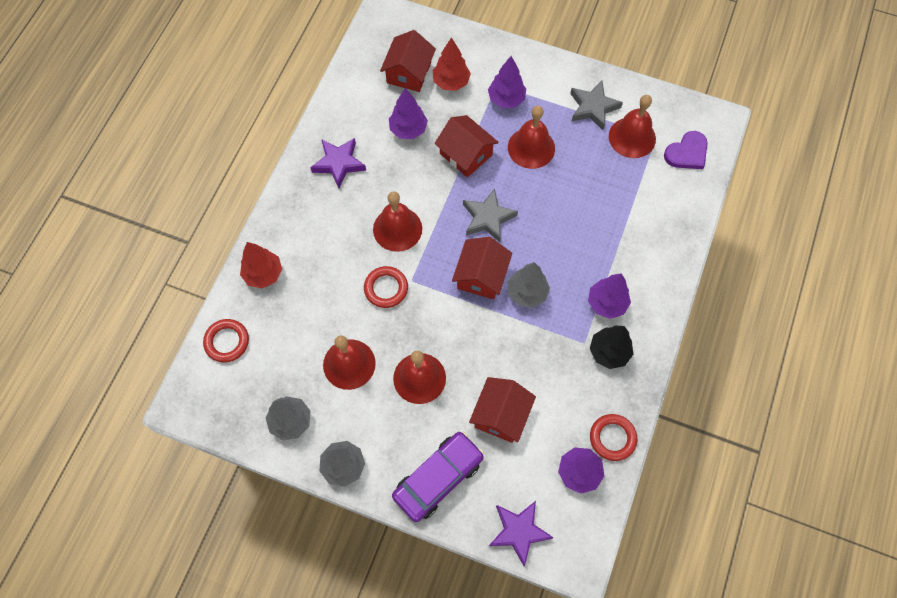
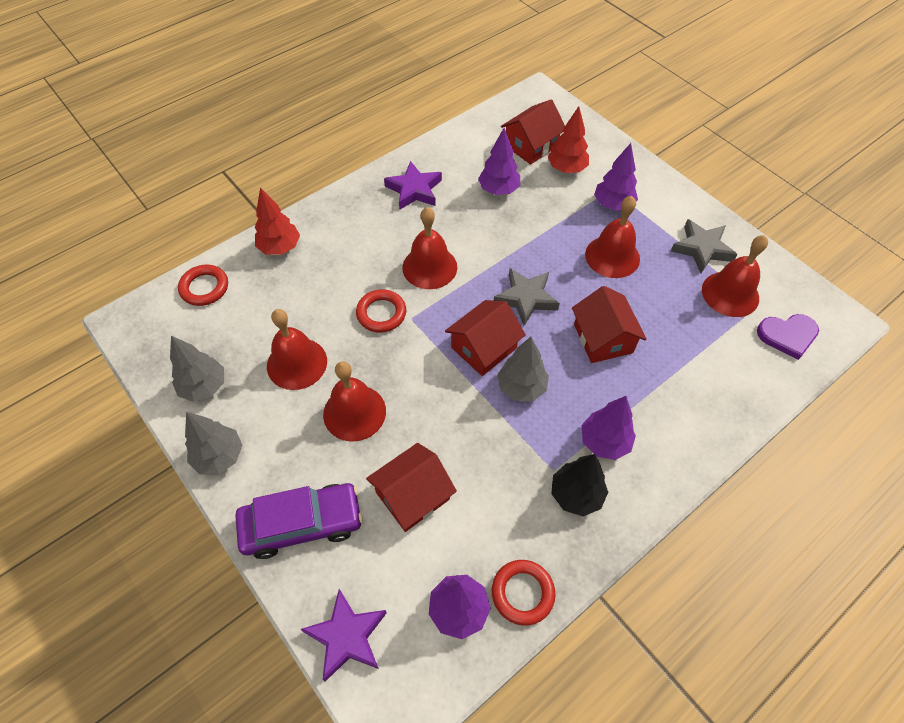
camera: 30 degrees right, 10 degrees down
(466, 154) = (541, 233): red house -> red house (603, 338)

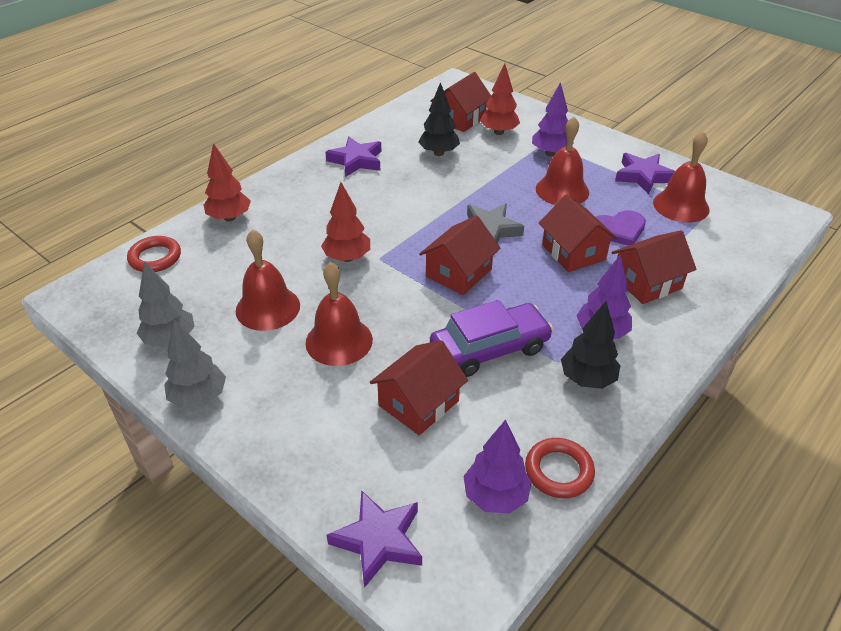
camera: 10 degrees left, 15 degrees down
(302, 524) = (304, 445): purple car -> purple car (489, 349)
(381, 313) = (347, 258): red ring -> red tree
(429, 267) = (387, 216): red bell -> none
(498, 190) = (439, 153): purple tree -> black tree
(521, 387) = (505, 299): grey tree -> none
(666, 387) = (647, 282): none -> red house
(702, 249) = (643, 176): grey star -> purple star
(787, 336) = (744, 230): purple heart -> purple heart (618, 230)

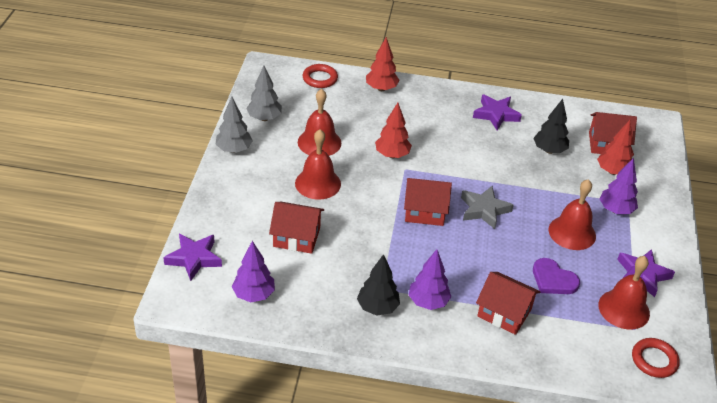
camera: 55 degrees right, 0 degrees up
(489, 349) = (366, 252): purple car -> none
(558, 471) = (291, 317): red ring -> red ring (654, 360)
(573, 252) = (501, 262): red house -> none

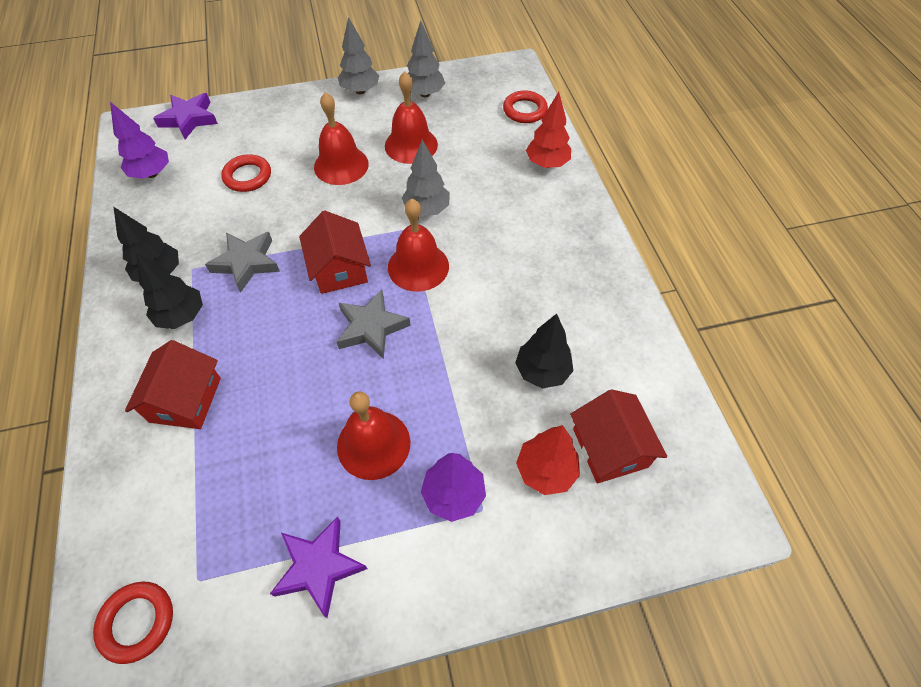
camera: 70 degrees right, 15 degrees up
(296, 237) = (247, 176): red house -> red ring
(392, 155) = (427, 210): red tree -> grey tree
(393, 257) = (246, 263): none -> grey star
(428, 302) = (182, 316): purple tree -> black tree
(496, 115) = (579, 288): purple star -> none
(553, 279) = (266, 442): purple heart -> none
(624, 309) = (235, 553): red bell -> red bell (418, 266)

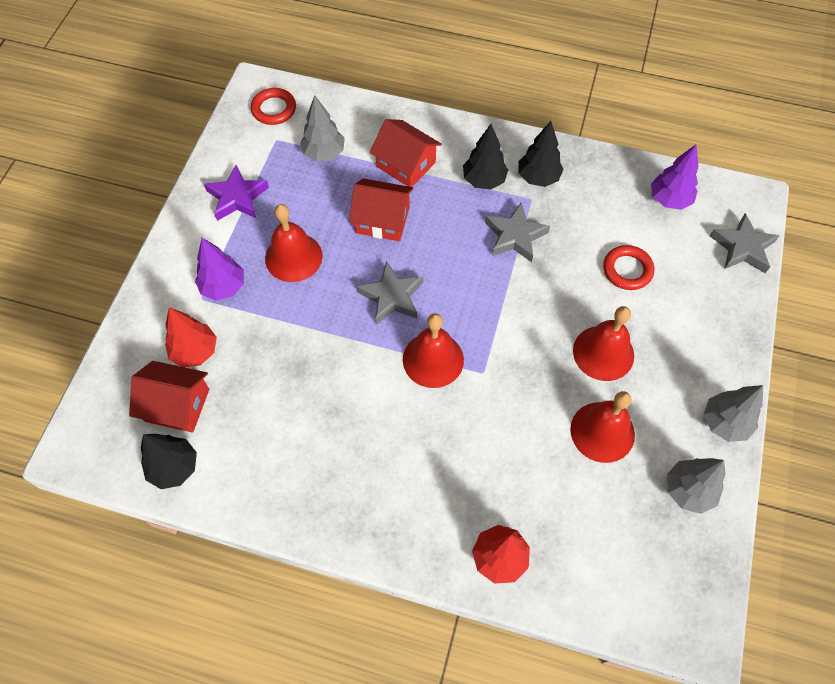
camera: 120 degrees right, 5 degrees up
(189, 119) = (742, 248): purple star -> grey star
(339, 269) = (467, 299): red house -> red house (382, 220)
(427, 210) = (498, 400): grey tree -> grey tree (324, 153)
(524, 110) = (603, 591): red ring -> none
(542, 371) = (268, 397): black tree -> black tree (174, 467)

